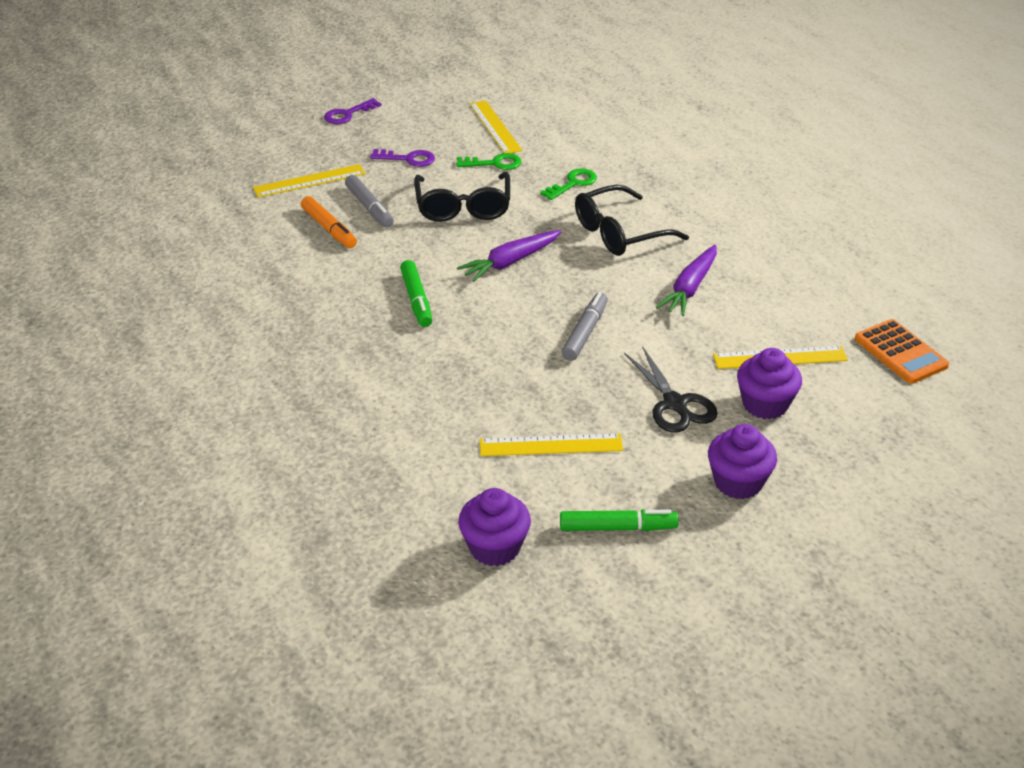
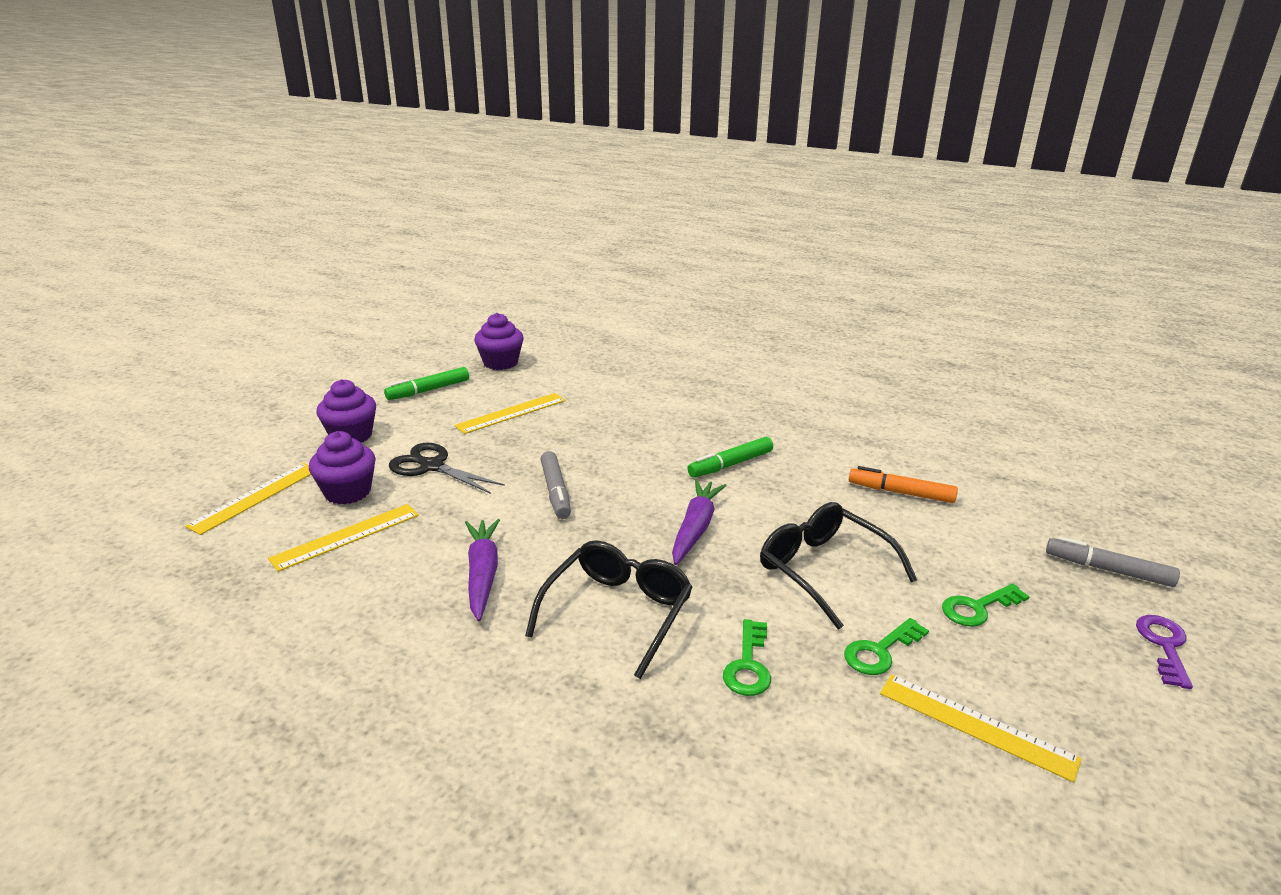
camera: 145 degrees right, 10 degrees down
(309, 181) = (1011, 532): yellow ruler -> yellow ruler (255, 497)
(369, 207) = (906, 528): grey marker -> grey marker (1108, 570)
(408, 159) = (978, 608): purple key -> green key
(416, 300) = (730, 464): green marker -> green marker turned 75 degrees counterclockwise
(900, 352) = (202, 590): orange calculator -> none

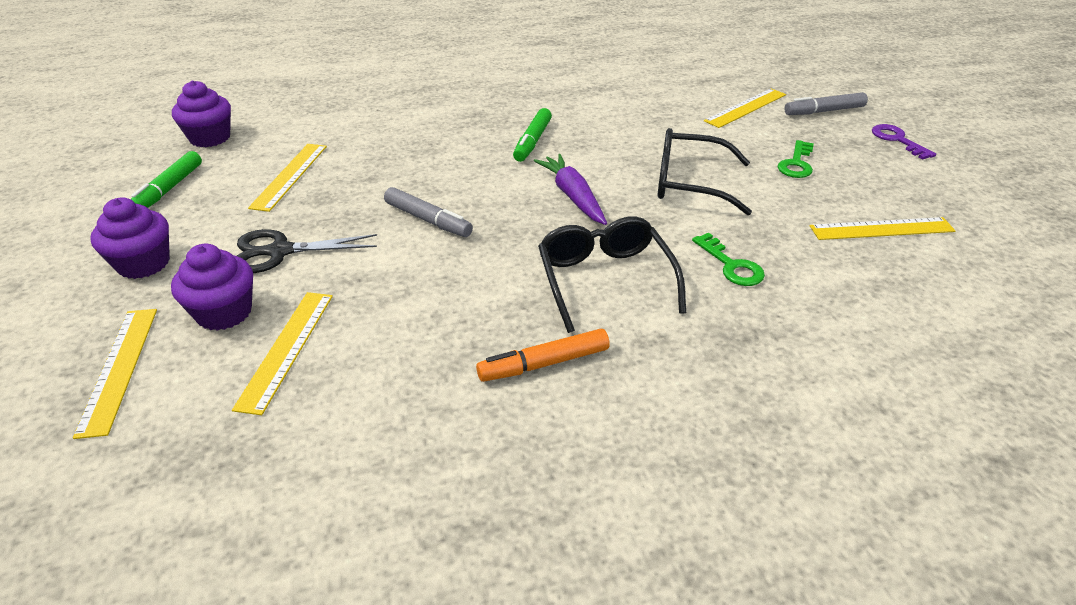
camera: 40 degrees left, 10 degrees up
(482, 574) = (464, 310): purple carrot -> none
(880, 651) = (785, 215): green key -> none
(900, 493) = (665, 114): orange marker -> orange marker (544, 364)
(1007, 525) = (746, 108): none -> yellow ruler

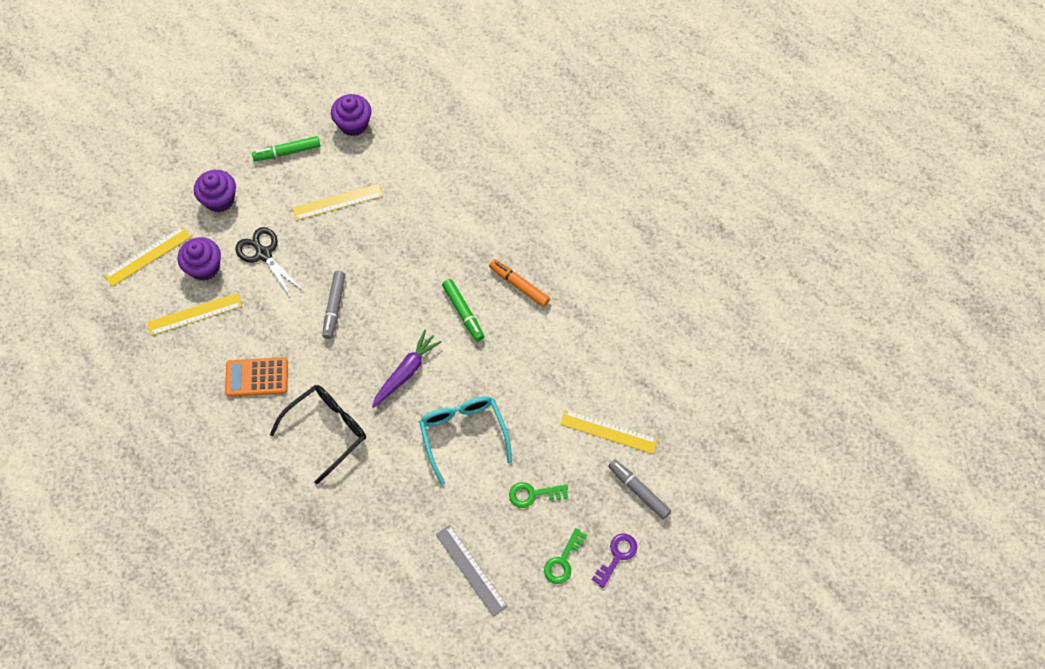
camera: 60 degrees right, 25 degrees up
(462, 318) = (257, 377): none -> orange calculator
(532, 141) = (463, 312): green marker -> green marker turned 105 degrees counterclockwise
(544, 364) = (243, 434): orange marker -> orange marker (519, 285)
(689, 183) = (463, 434): black glasses -> turquoise glasses
(731, 265) = (378, 492): green key -> green key (563, 561)
(882, 229) = (471, 570): yellow ruler -> grey ruler

